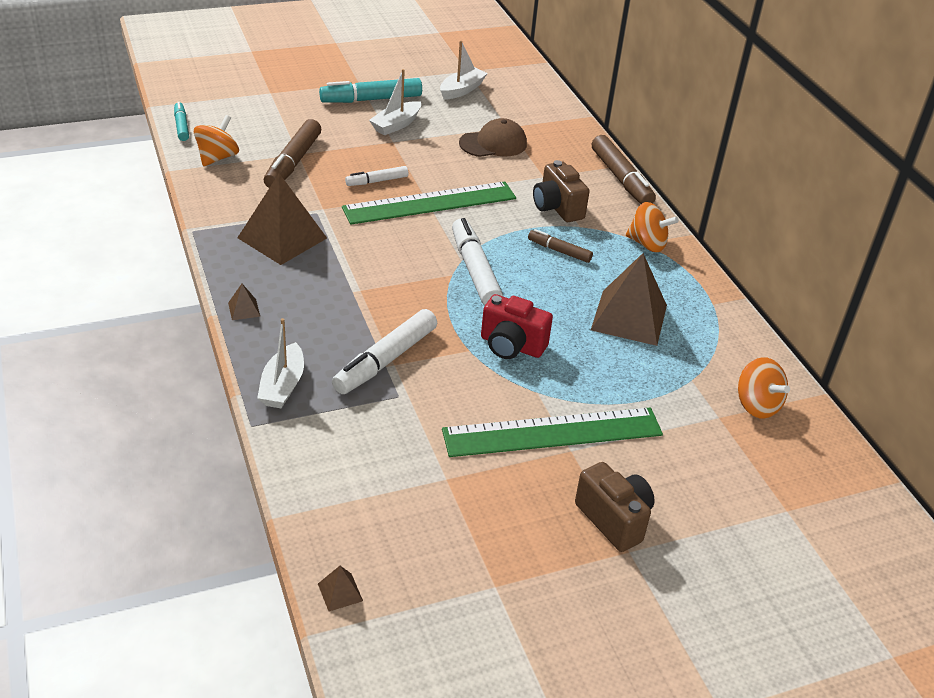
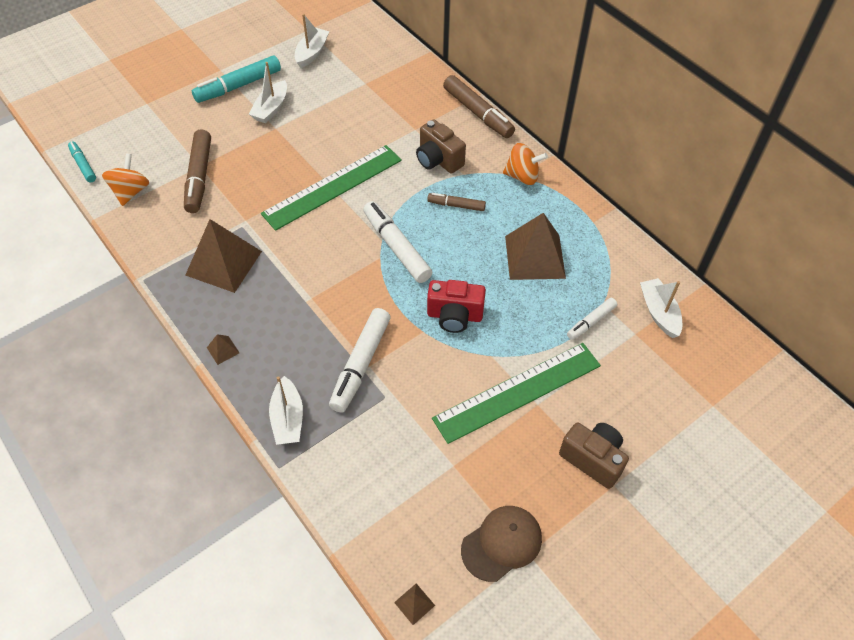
camera: 15 degrees left, 15 degrees up
(377, 181) = (279, 176): white marker -> white marker (591, 322)
(493, 143) = (360, 105): brown cap -> brown cap (502, 543)
(756, 405) = (659, 312): orange spinning top -> white boat

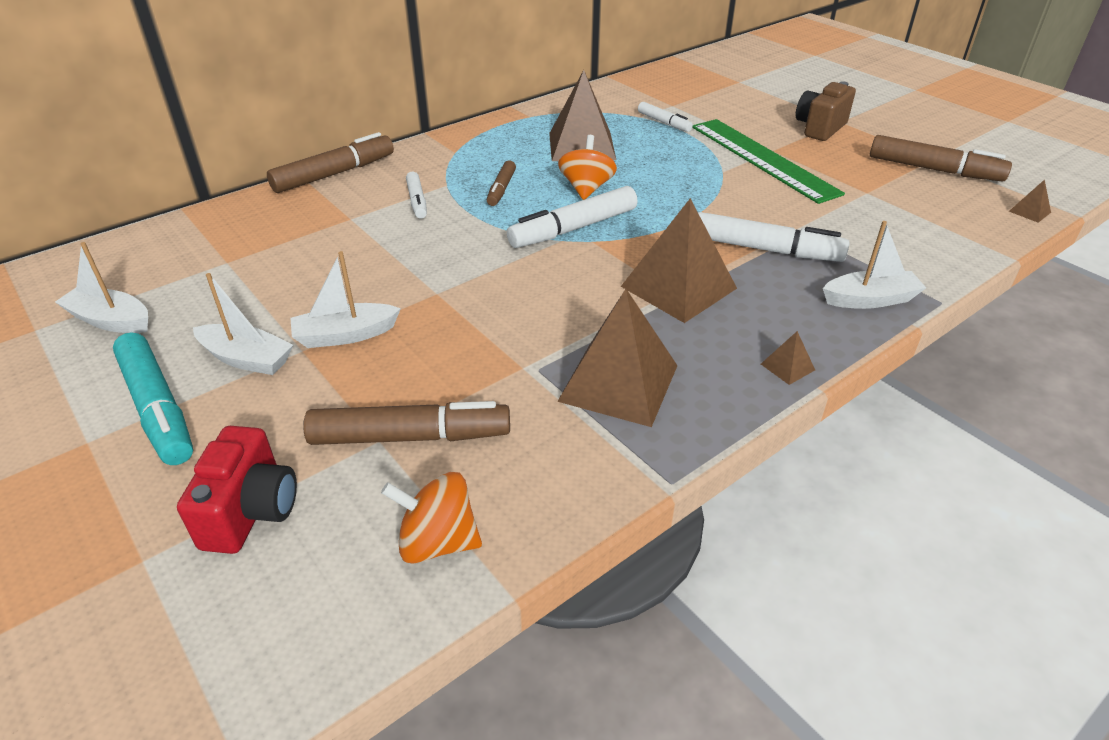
camera: 90 degrees left, 15 degrees down
(83, 165) = (332, 659): turquoise marker -> none
(316, 302) = (679, 287): none -> brown pyramid
(332, 186) = (456, 283): green ruler -> none
(438, 160) = (417, 201): brown camera -> white marker
(454, 316) = (675, 191): red camera -> red camera (251, 511)
(502, 543) = (933, 169): brown cap -> brown marker
(522, 176) = (456, 149): orange spinning top -> orange spinning top (586, 188)
(659, 312) = (645, 94): white boat -> white boat (345, 335)

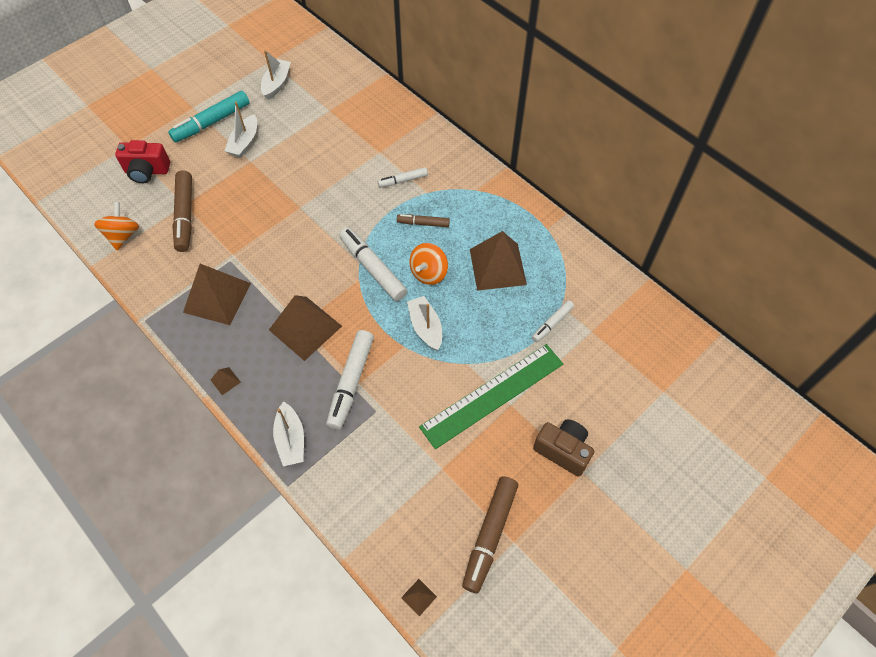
camera: 85 degrees right, 20 degrees up
(334, 174) = (435, 131): brown marker -> none
(345, 335) = (262, 175): white boat -> white boat (425, 327)
(586, 188) = (429, 273): orange spinning top -> orange spinning top turned 120 degrees clockwise

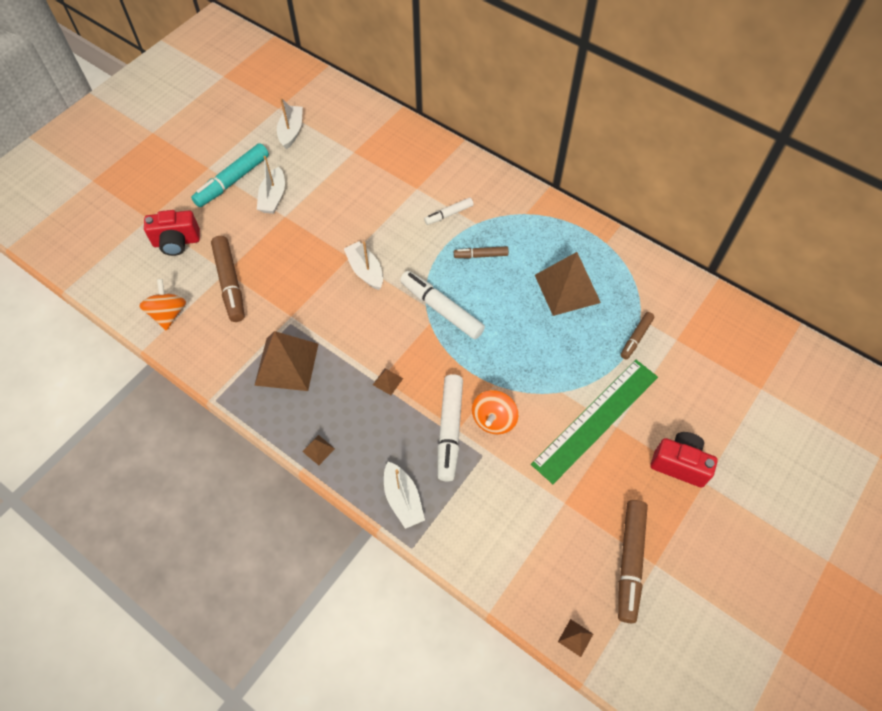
camera: 10 degrees left, 0 degrees up
(305, 328) = (387, 381): brown pyramid -> brown pyramid, size x0.41
(425, 327) = (511, 361): white boat -> white boat (365, 270)
(429, 273) = (499, 305): orange spinning top -> orange spinning top (493, 420)
(552, 323) = (636, 338): white marker -> brown marker
(563, 451) = (679, 464): brown camera -> red camera

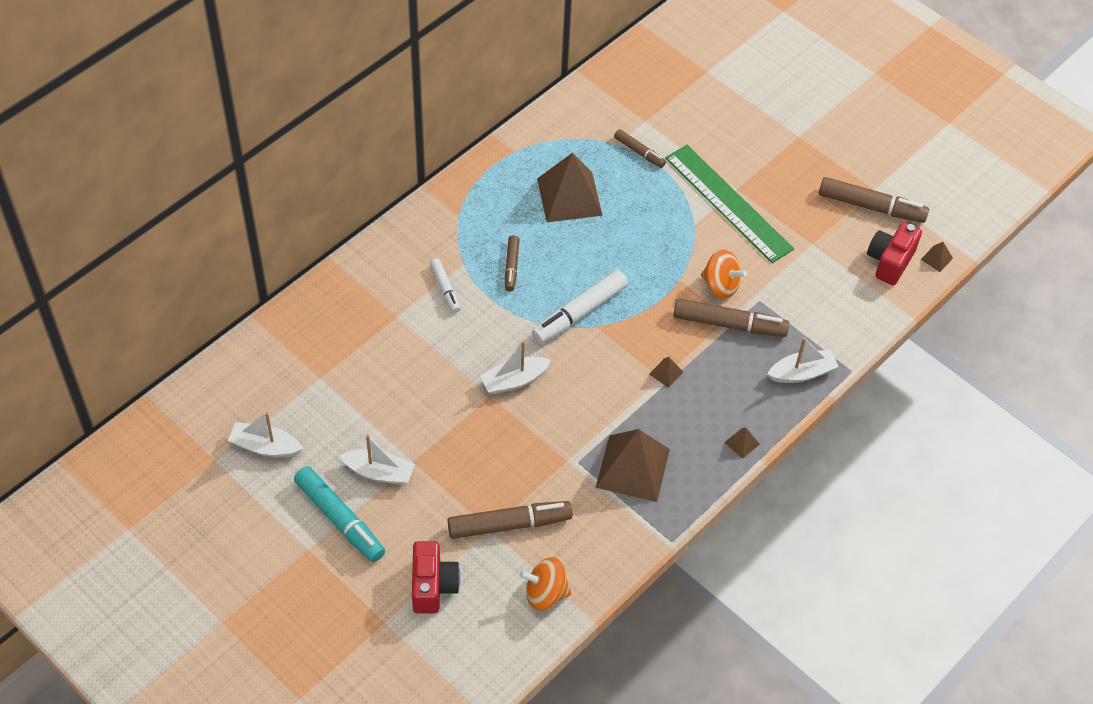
camera: 85 degrees left, 5 degrees down
(450, 430) = (729, 324): white marker -> brown marker
(679, 464) = (780, 150): red camera -> red camera (890, 262)

